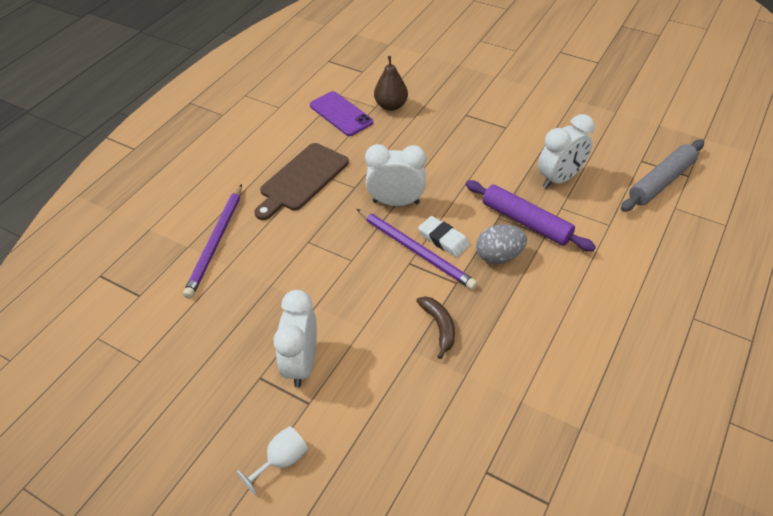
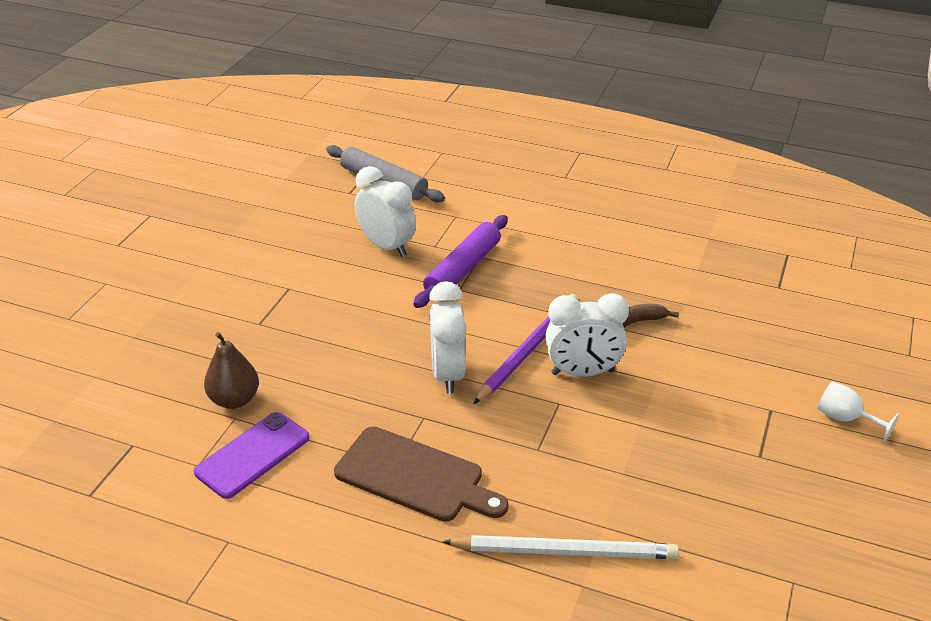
camera: 100 degrees left, 10 degrees down
(216, 242) = (565, 551): purple pencil -> white pencil
(301, 364) = (726, 423): white clock -> white clock (582, 372)
(443, 239) = (504, 329): white eraser -> none
(499, 256) = (520, 287): grey egg -> none

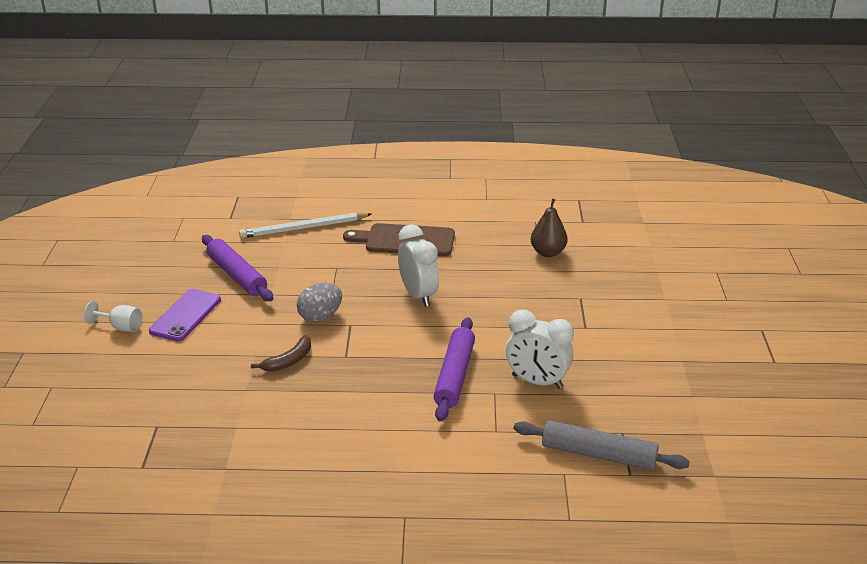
camera: 160 degrees right, 5 degrees down
(253, 455) = (508, 231): purple phone -> purple phone (185, 315)
(528, 349) = (367, 323): purple pencil -> none
(582, 372) = (320, 316): white clock -> grey egg
(686, 471) = (237, 275): none -> purple rolling pin

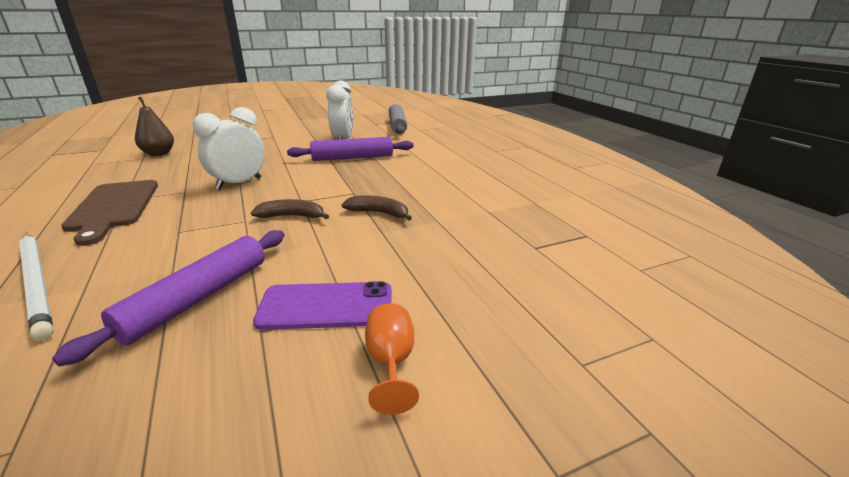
camera: 115 degrees left, 5 degrees down
(121, 327) = (391, 363): white goblet -> orange goblet
(320, 316) = (292, 216): grey egg -> brown banana

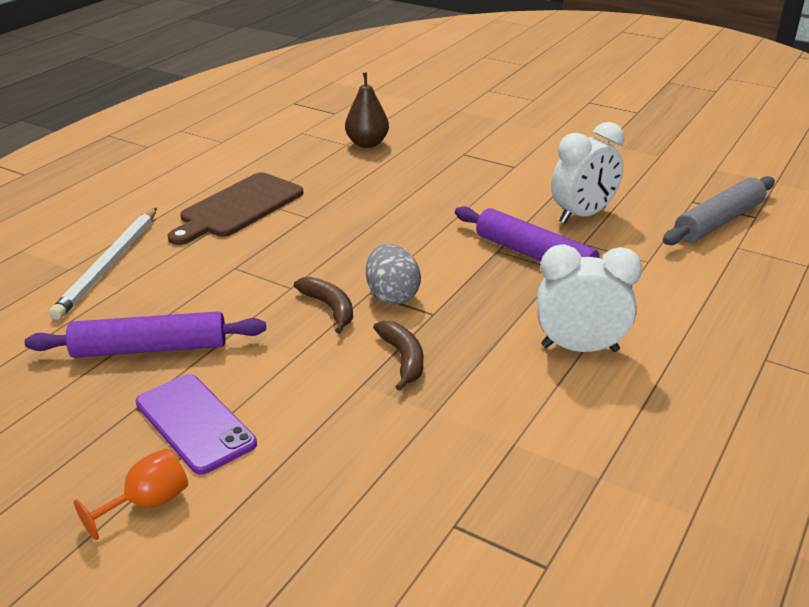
camera: 55 degrees right, 5 degrees up
(239, 184) = (360, 232): white clock -> white clock (579, 348)
(317, 196) = (392, 295): none -> grey egg

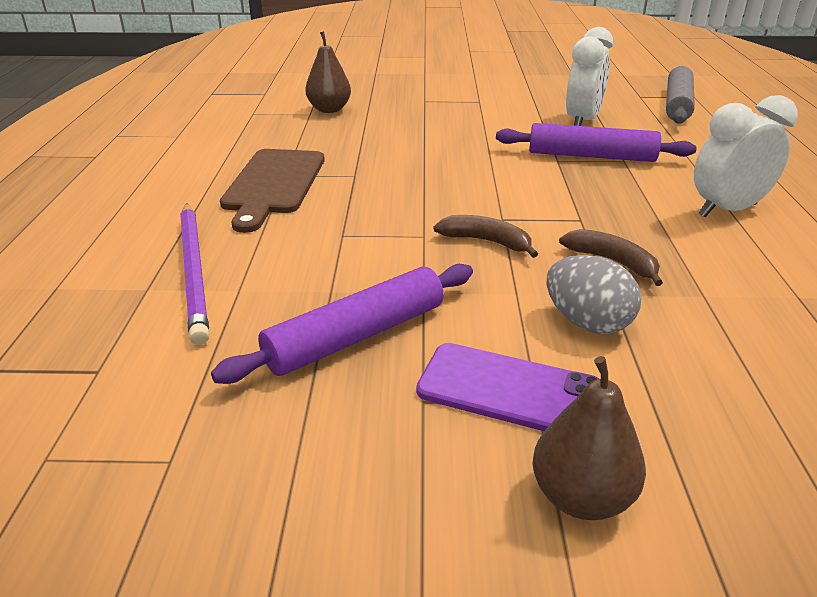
camera: 30 degrees left, 0 degrees up
(109, 265) = (194, 271): white pencil -> purple pencil
(147, 503) = (581, 497): orange goblet -> brown pear
(392, 295) = (526, 215): grey egg -> grey egg (587, 323)

